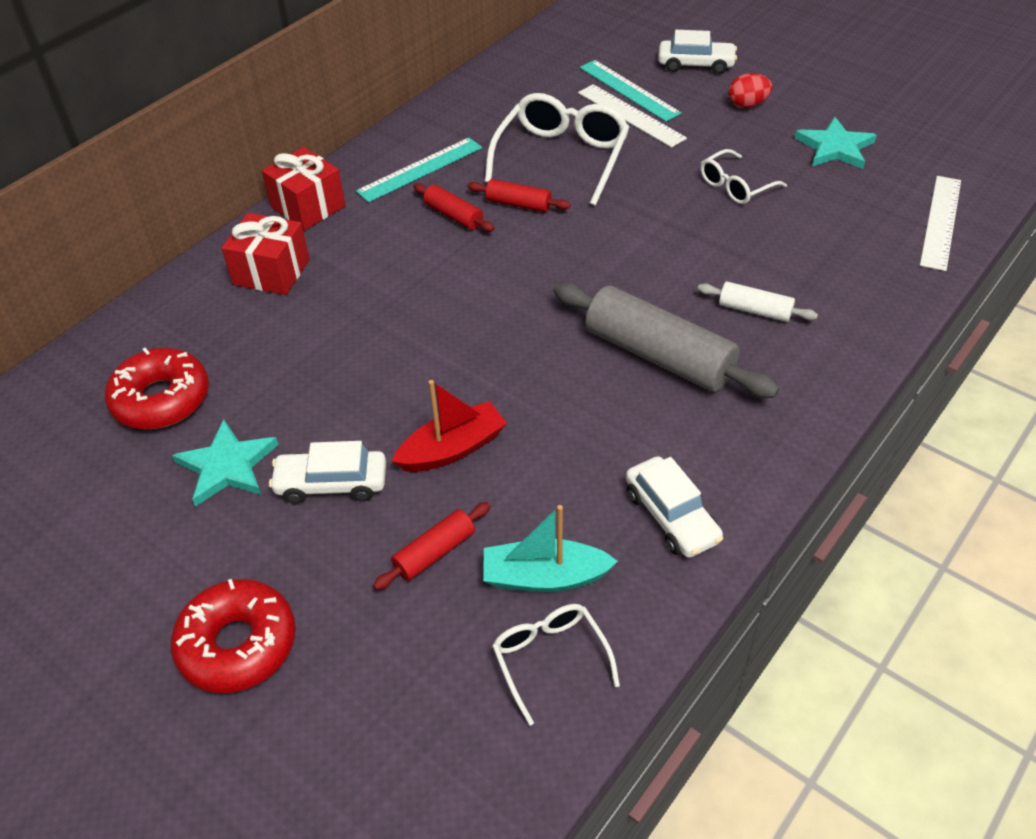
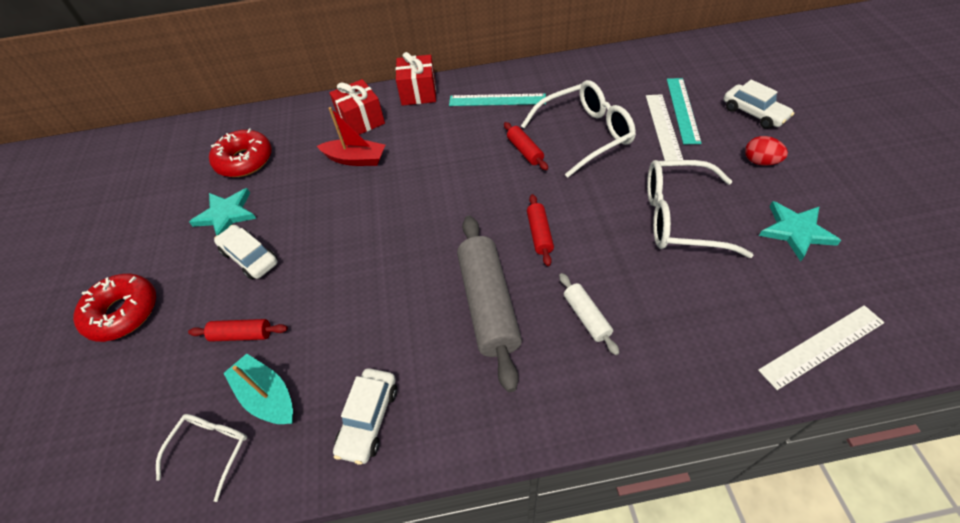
camera: 45 degrees right, 5 degrees up
(452, 449) = (319, 280): red boat -> red boat (356, 159)
(453, 215) = (481, 138): red rolling pin -> red rolling pin (539, 234)
(735, 186) = (679, 217): white glasses -> white glasses, size x1.78

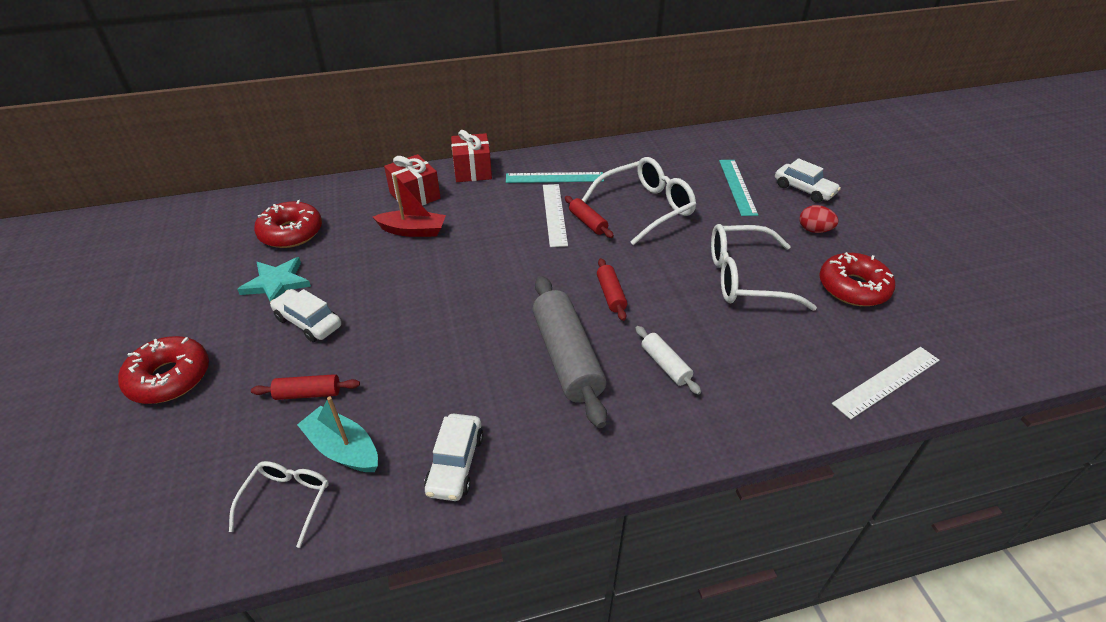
camera: 10 degrees left, 10 degrees down
(663, 128) = (721, 202): white ruler -> white ruler (554, 214)
(795, 231) = (853, 288): turquoise star -> red donut

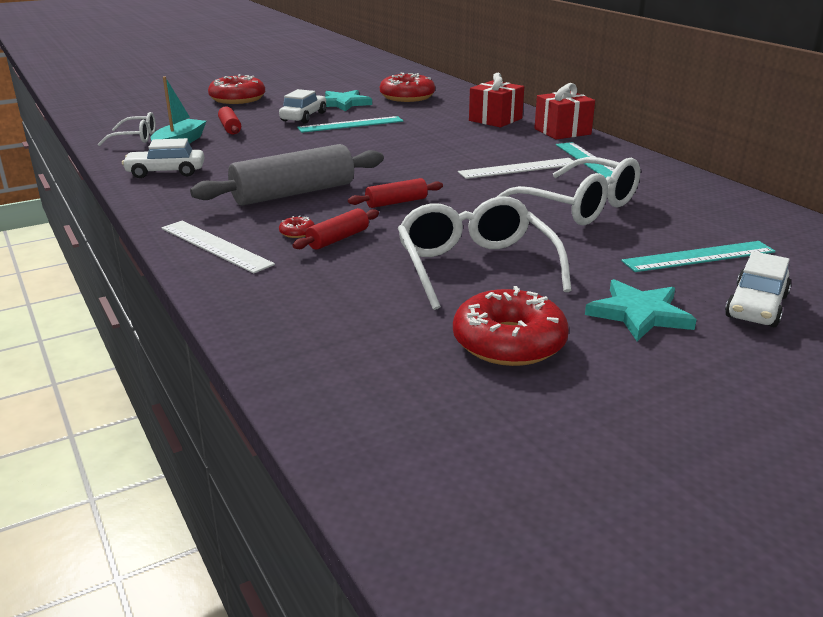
camera: 75 degrees right, 15 degrees down
(366, 289) = (351, 124): none -> turquoise ruler
(413, 231) = (440, 126): red boat -> none
(587, 222) = (517, 183): red rolling pin -> red rolling pin (338, 239)
(665, 365) = (297, 232): white rolling pin -> red donut
(814, 230) = (639, 314): red egg -> turquoise star
(887, 382) = (309, 360): white ruler -> white ruler (215, 246)

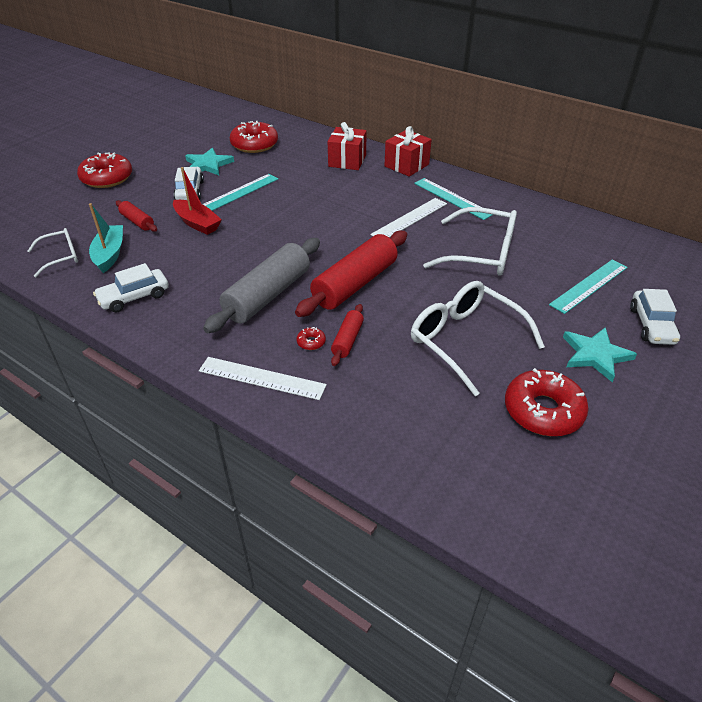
camera: 25 degrees left, 15 degrees up
(284, 137) = (197, 223): none -> red boat
(396, 202) = (355, 284): red rolling pin -> red rolling pin, size x2.03

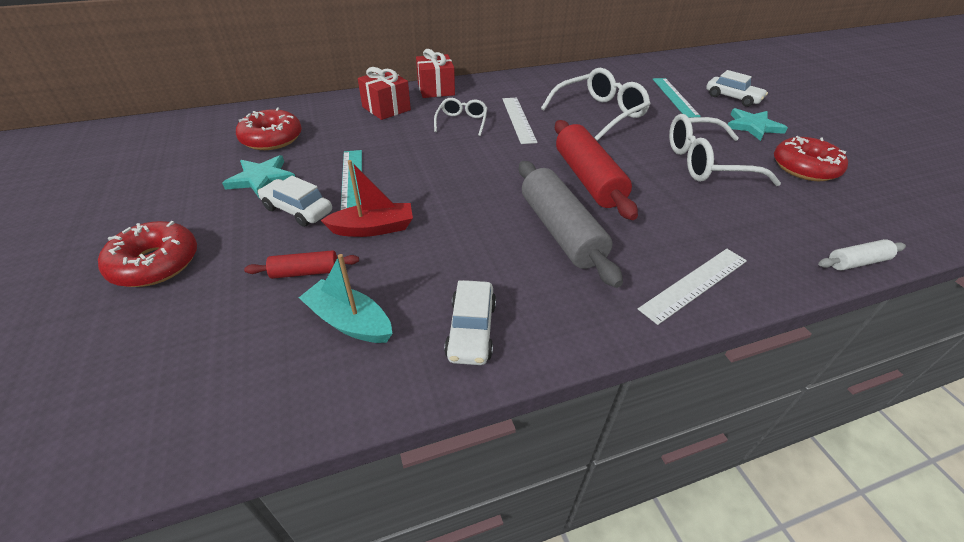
camera: 55 degrees left, 0 degrees up
(61, 257) = (294, 375): white glasses -> white glasses (462, 122)
(311, 342) = (657, 234): red donut -> none
(347, 340) = (667, 214): red rolling pin -> none
(386, 473) = (857, 262): none -> white rolling pin
(452, 198) = (511, 93): turquoise ruler -> none

